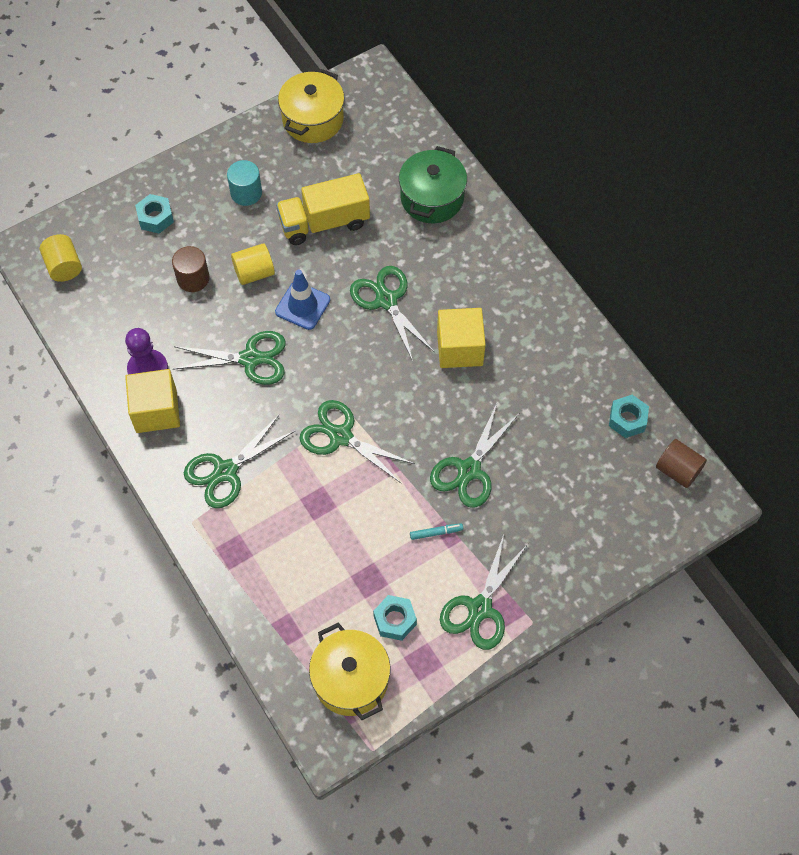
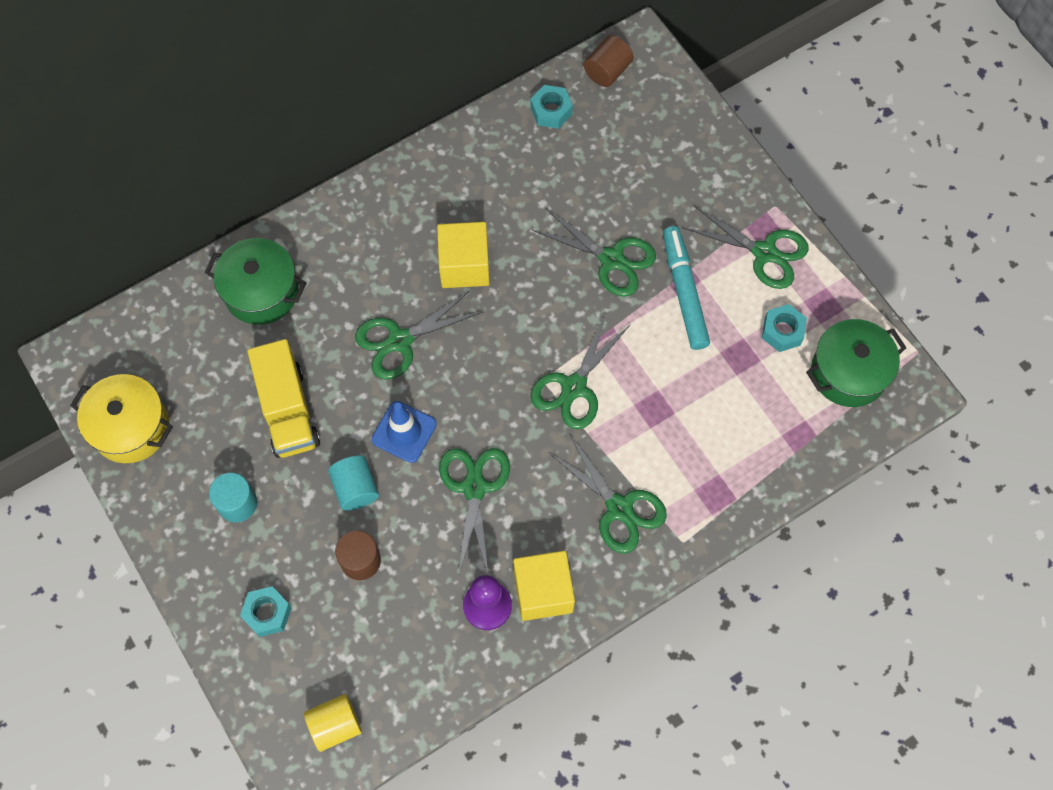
camera: 90 degrees left, 5 degrees up
(254, 273) = (355, 488): yellow cylinder -> turquoise cylinder
(351, 680) = (848, 372): yellow pot -> green pot
(436, 533) = (684, 292): turquoise marker -> turquoise marker, size x2.33

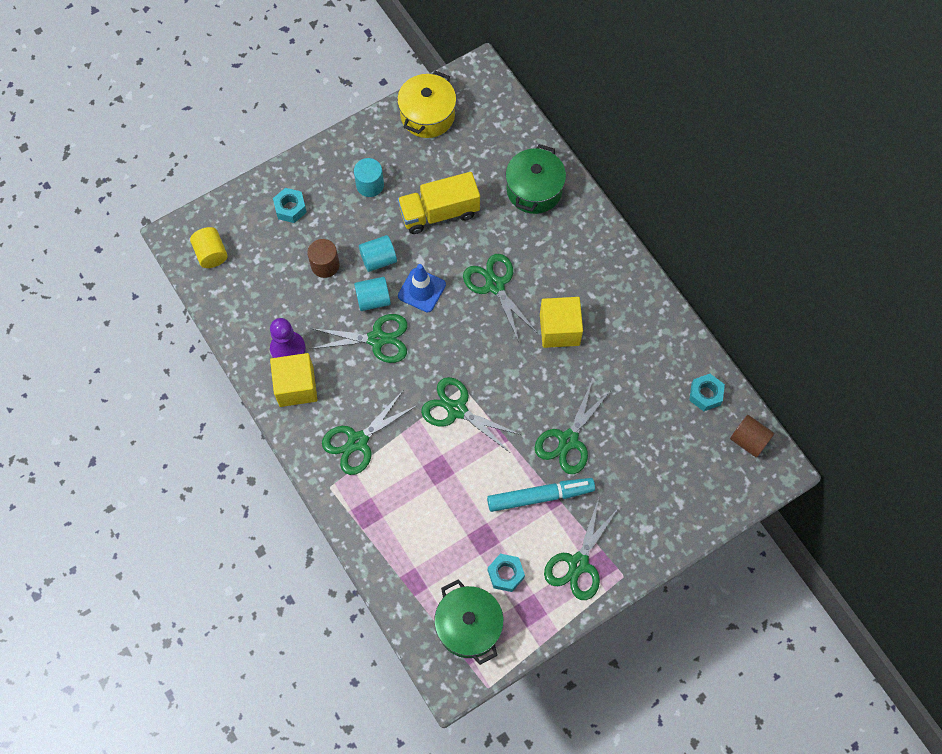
camera: 90 degrees right, 0 degrees up
(416, 494) = (373, 299): none -> turquoise cylinder

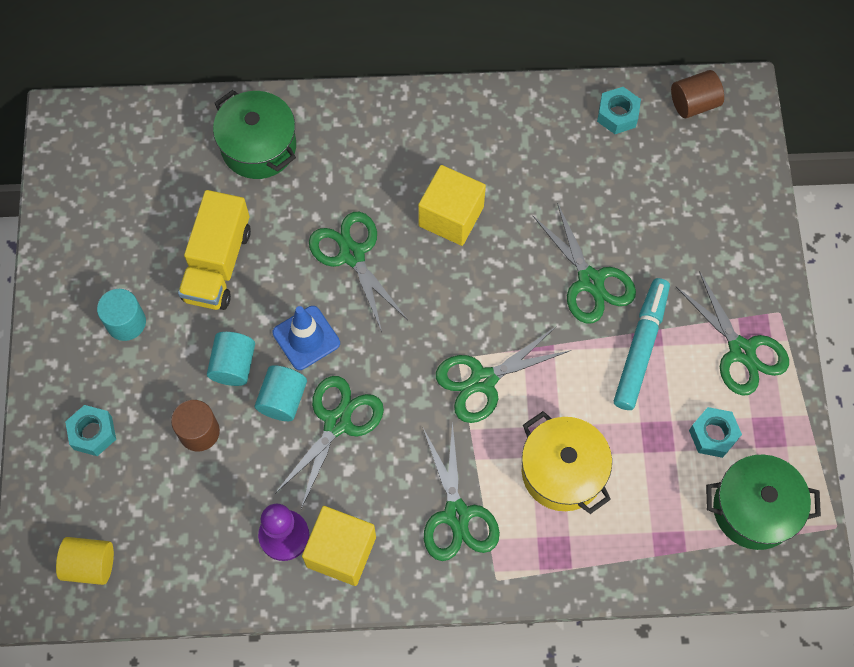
camera: 60 degrees left, 0 degrees up
(427, 115) = (78, 207): yellow pot -> yellow pot (562, 471)
(494, 285) = (351, 254): green scissors -> green scissors turned 60 degrees clockwise

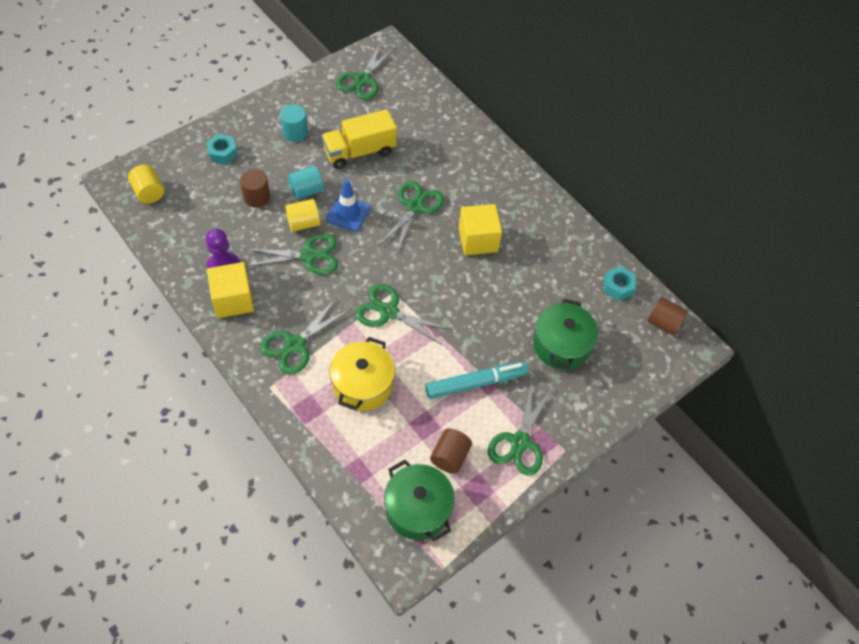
camera: 50 degrees right, 10 degrees down
(259, 147) = (442, 131): green pot -> green pot (561, 345)
(282, 399) = (303, 223): turquoise cylinder -> yellow cylinder
(591, 281) = (497, 332): green scissors -> green scissors (363, 80)
(713, 435) = (450, 456): turquoise nut -> brown cylinder

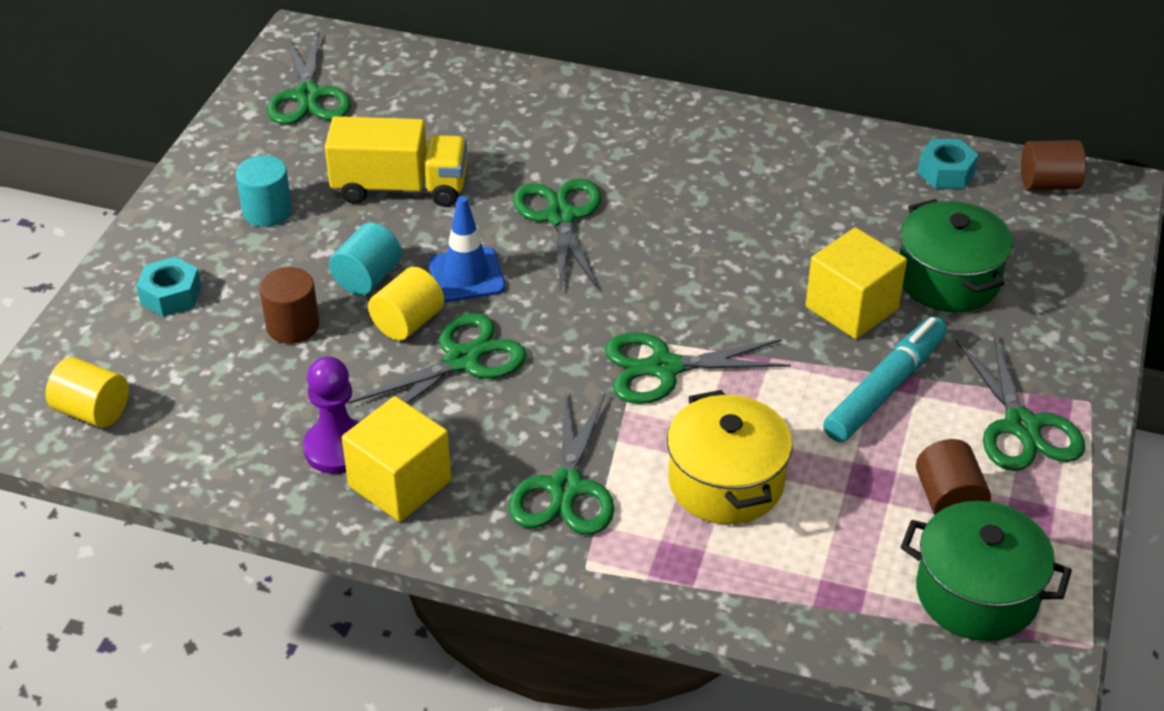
camera: 30 degrees left, 15 degrees down
(359, 151) = (400, 188): yellow truck -> yellow truck turned 120 degrees counterclockwise
(478, 240) = (697, 212): yellow cube -> yellow cube (852, 308)

